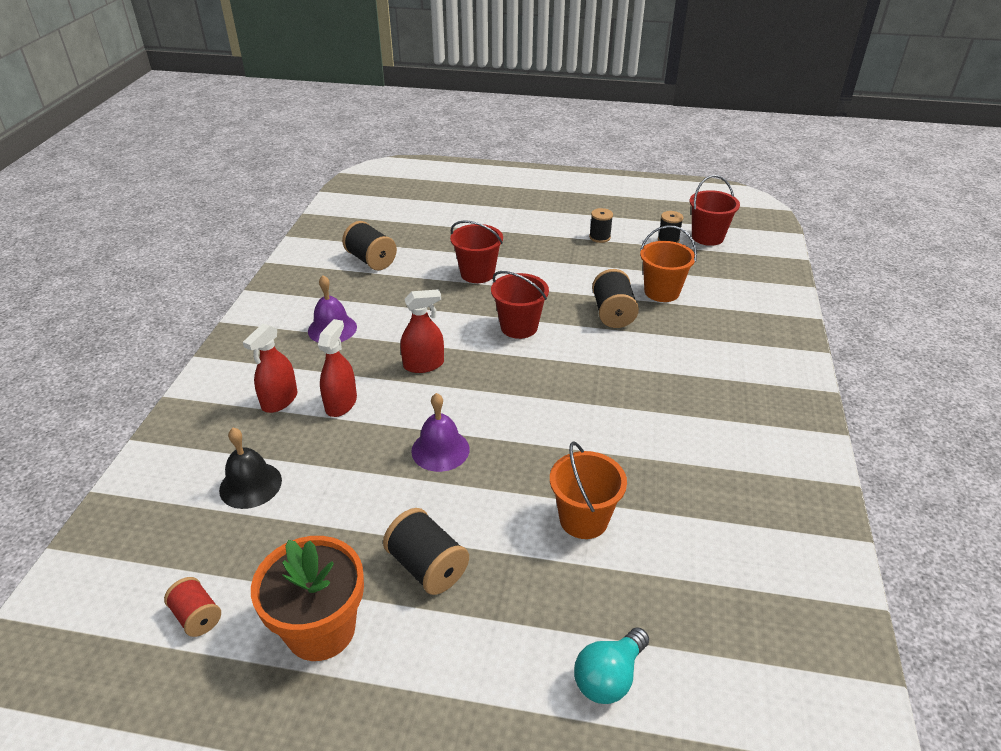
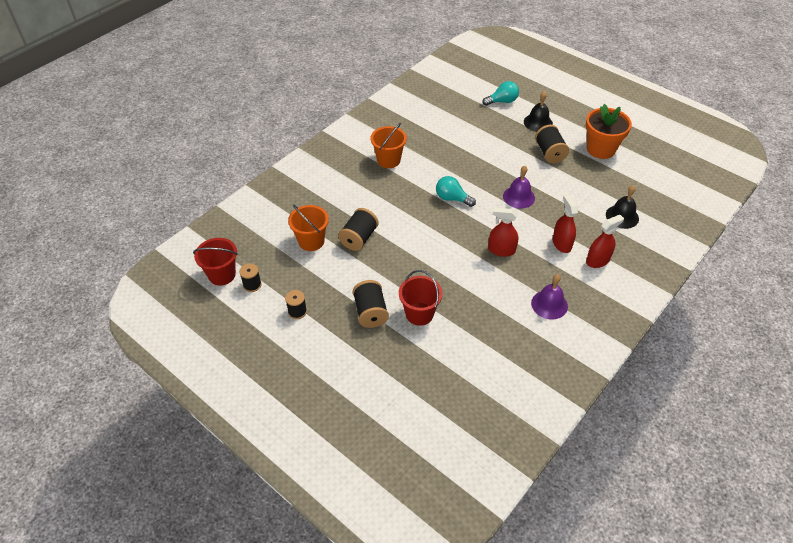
camera: 150 degrees left, 10 degrees up
(197, 616) = (651, 171): red spool -> none
(341, 403) = (561, 244): red spray bottle -> red spray bottle turned 120 degrees clockwise
(371, 260) = (493, 368): black spool -> black spool (370, 312)
(490, 645) = (538, 122): none -> black bell
(519, 327) = (425, 253): red bucket -> none
(540, 406) = (452, 198): none -> turquoise light bulb
(583, 519) = (472, 144): orange bucket -> orange bucket (388, 160)

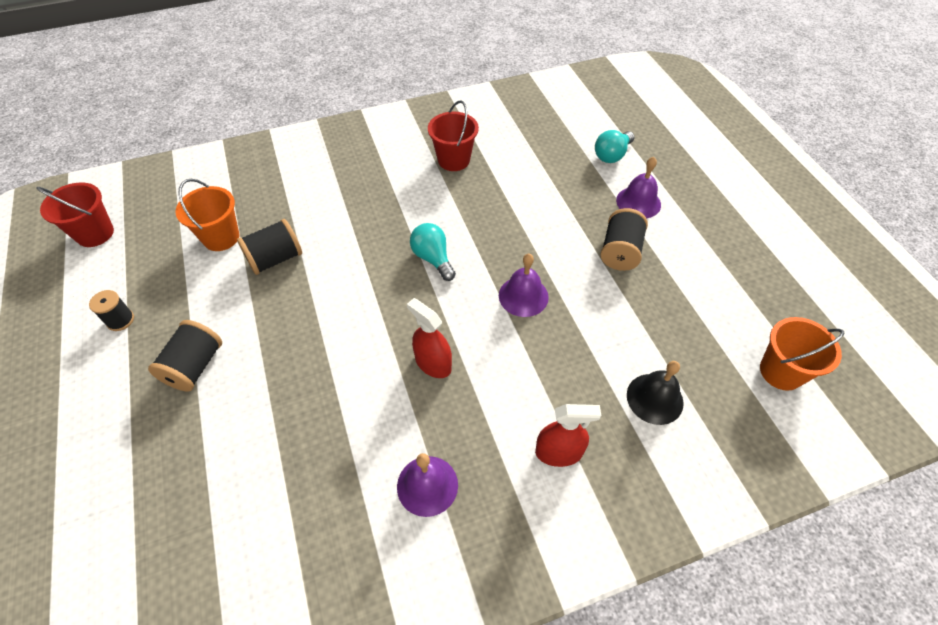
camera: 30 degrees right, 5 degrees up
(252, 285) = (110, 261): black spool -> none
(388, 160) = (401, 174): orange bucket -> orange bucket (781, 371)
(419, 314) = (247, 401): red bucket -> red bucket (453, 160)
(502, 101) = (612, 155): turquoise light bulb -> turquoise light bulb turned 120 degrees clockwise
(538, 122) = (638, 202): black bell -> purple bell
(561, 244) = (526, 396): red spray bottle -> none
(601, 149) = (703, 278): orange flower pot -> none

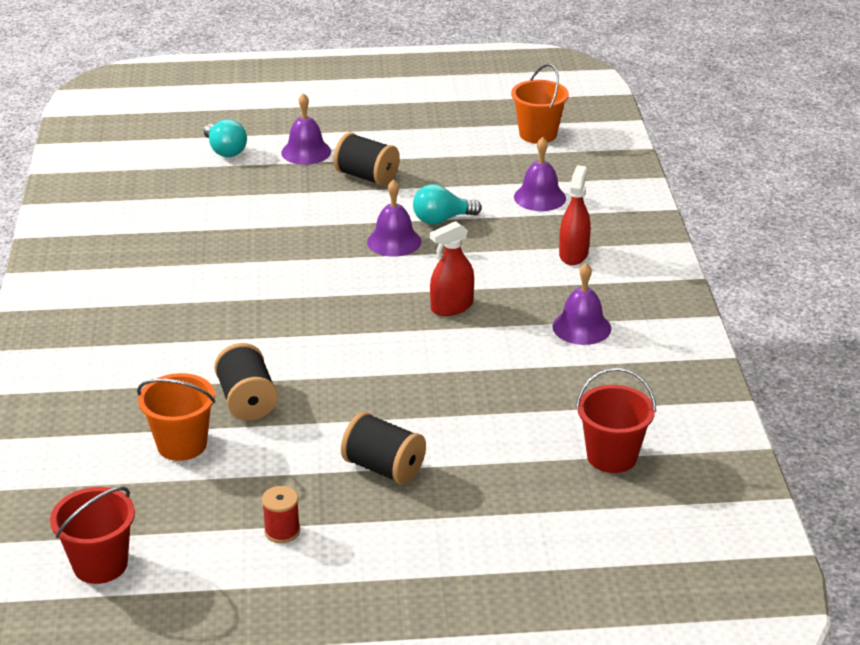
camera: 75 degrees left, 20 degrees down
(120, 320) = (282, 531): black spool -> red spool
(433, 258) = (311, 288): turquoise light bulb -> turquoise light bulb (441, 219)
(453, 160) = (159, 252): red bucket -> red bucket (612, 456)
(654, 398) = (539, 197): black bell -> purple bell

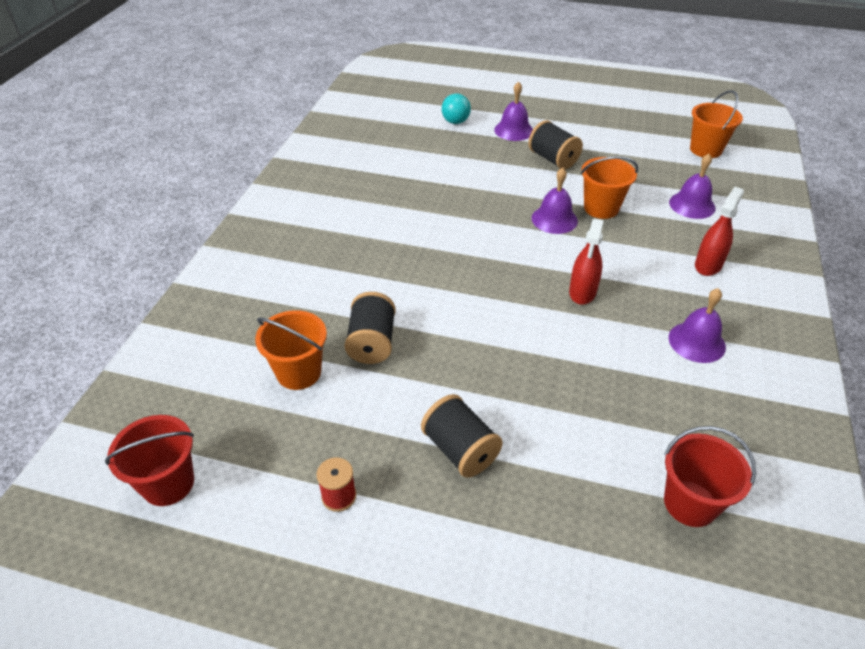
camera: 20 degrees right, 10 degrees up
(441, 219) = (601, 208): turquoise light bulb -> orange bucket
(452, 307) = (582, 292): red spray bottle -> red spray bottle turned 60 degrees counterclockwise

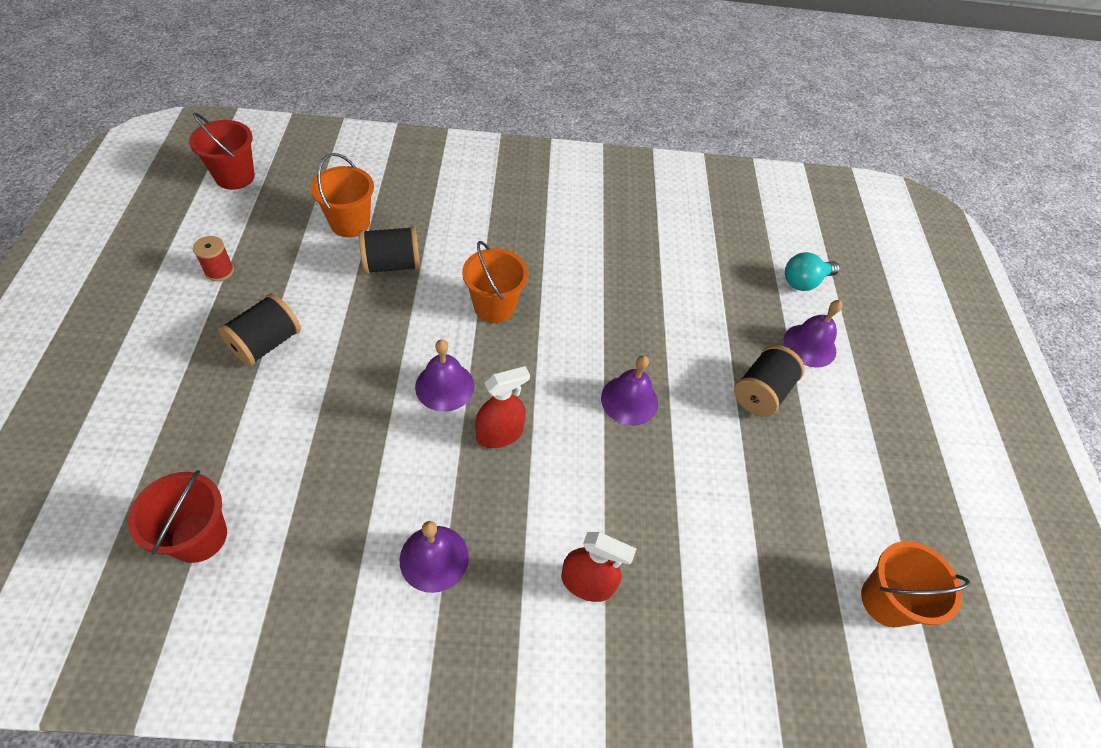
camera: 70 degrees right, 10 degrees up
(582, 292) = (499, 434): red spray bottle -> red spray bottle turned 150 degrees clockwise
(601, 208) = (671, 451): orange bucket -> orange bucket (494, 307)
(692, 205) = (722, 569): purple bell -> purple bell (444, 386)

